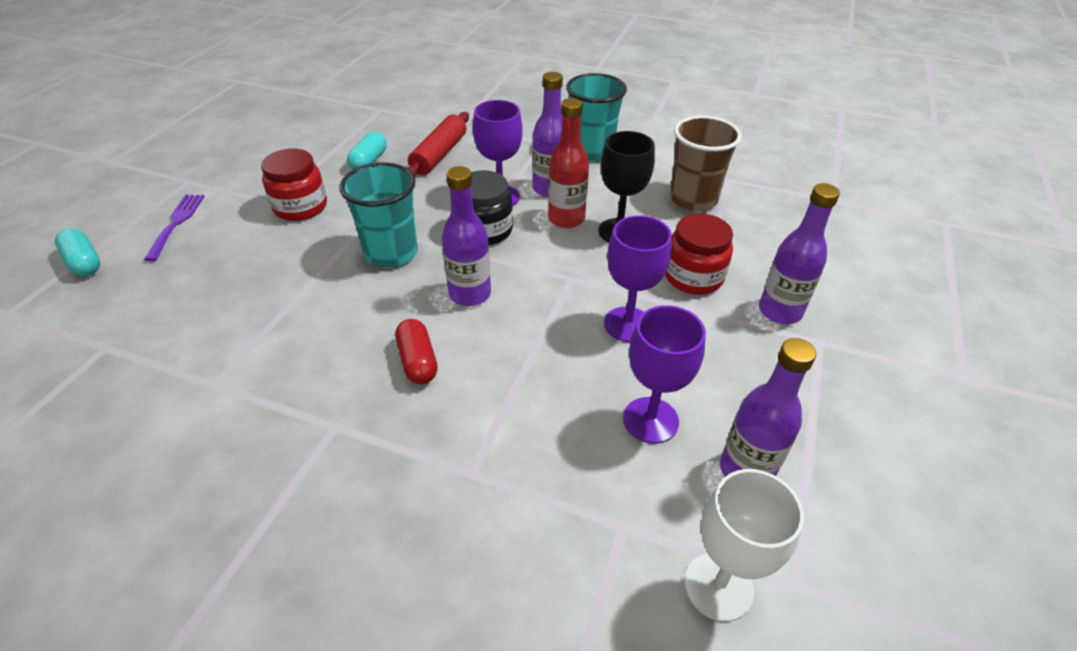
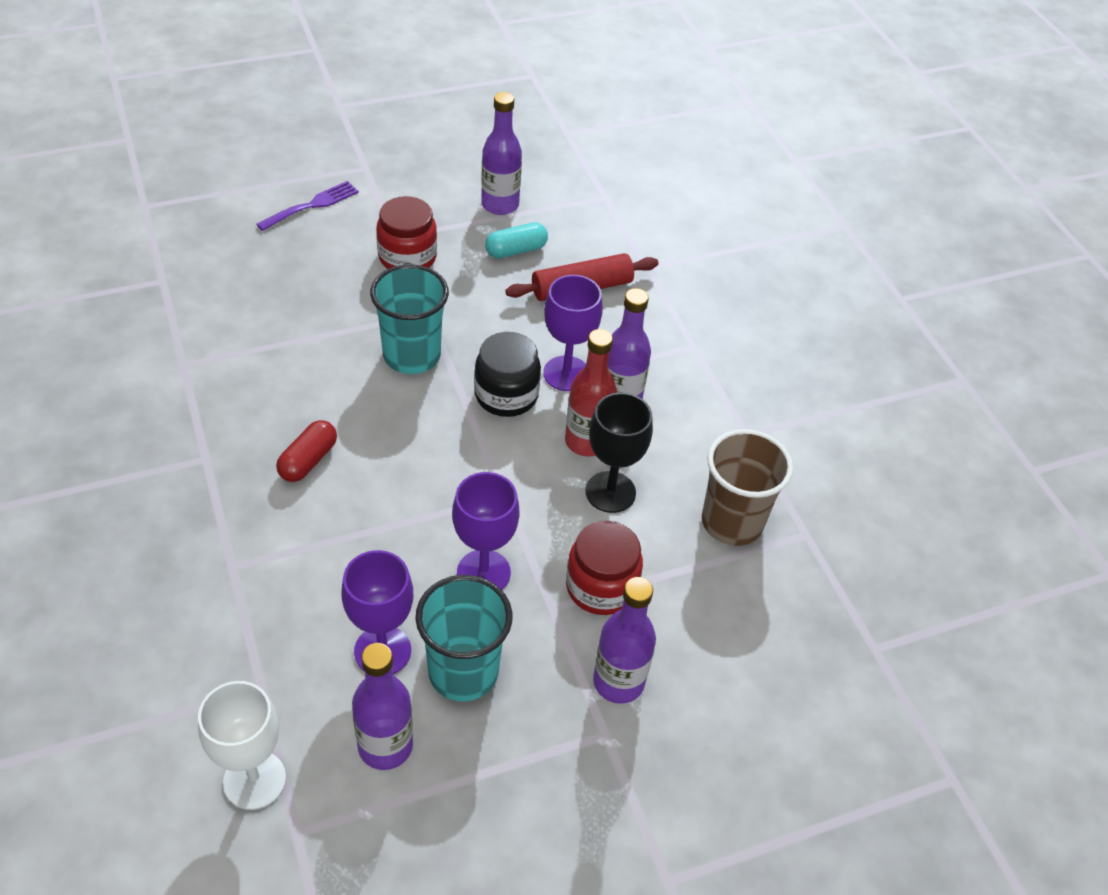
camera: 45 degrees right, 5 degrees up
(84, 262) = (223, 197): turquoise capsule -> none
(470, 294) = (413, 441): purple bottle -> purple bottle (500, 205)
(591, 152) = (722, 394): turquoise cup -> turquoise cup (463, 672)

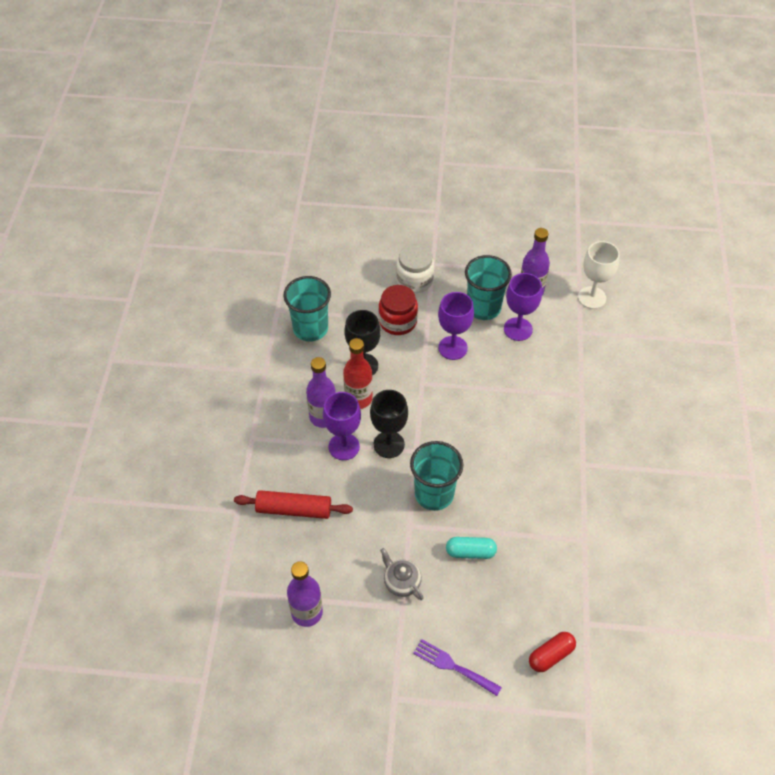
camera: 150 degrees left, 5 degrees up
(308, 460) = (523, 442): red capsule -> red capsule (551, 655)
(312, 205) = (453, 666): purple fork -> purple fork turned 45 degrees clockwise
(407, 257) = (401, 582): red jar -> grey teapot
(506, 395) = (389, 444): black jar -> black goblet
(516, 250) = (320, 560): turquoise capsule -> turquoise capsule (470, 552)
(618, 682) = (414, 280): purple bottle -> white jar
(732, 522) = (310, 329): brown cup -> turquoise cup

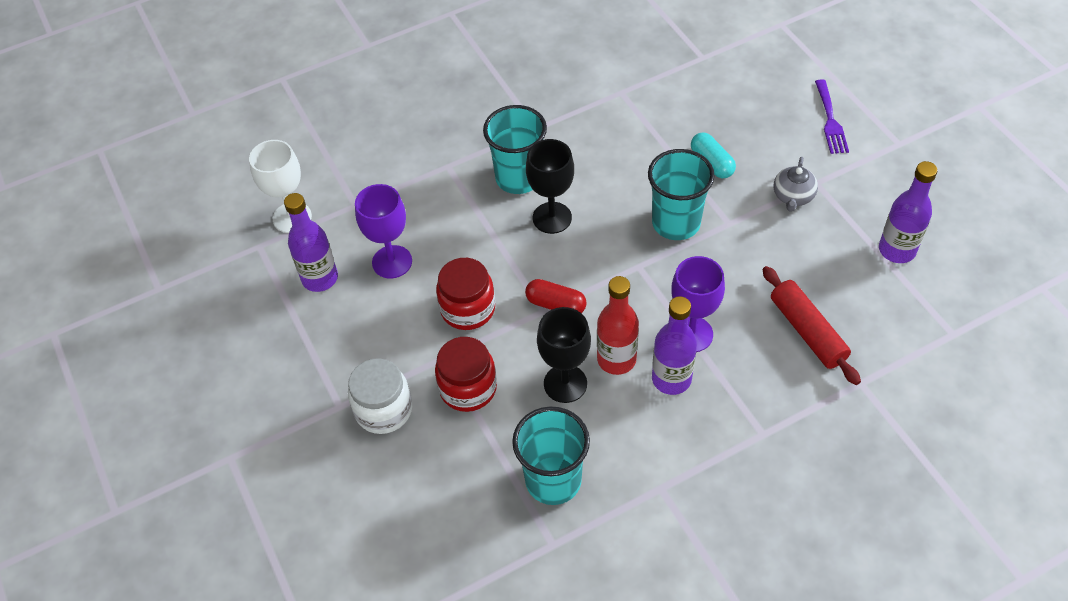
camera: 120 degrees left, 0 degrees up
(389, 444) = (652, 294): black goblet -> black goblet (552, 218)
(453, 348) = (468, 309): purple goblet -> red jar
(483, 308) = (381, 311): turquoise cup -> turquoise cup (518, 178)
(551, 655) = (754, 66): red capsule -> red capsule (556, 304)

